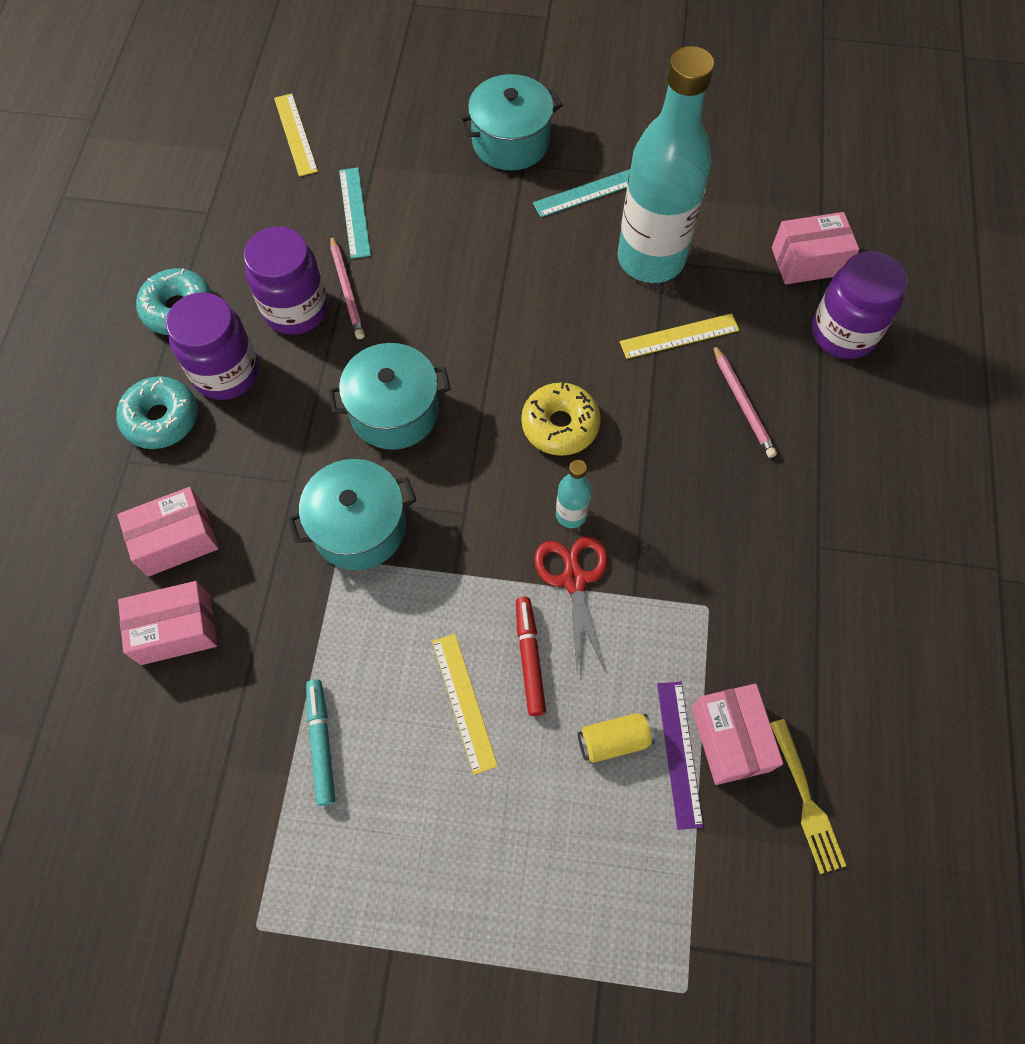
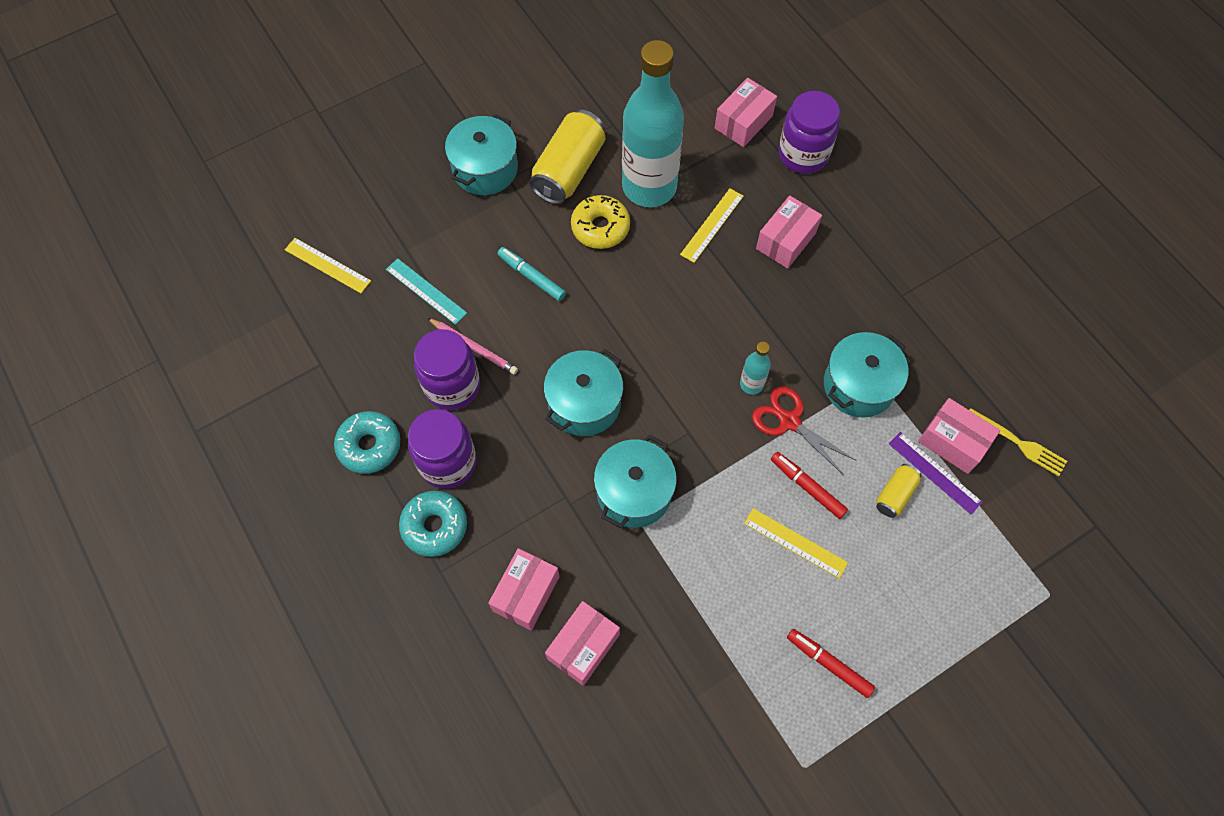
camera: 40 degrees left, 0 degrees up
(321, 743) = (738, 635): turquoise marker -> turquoise marker (531, 277)
(380, 849) = (828, 664): none -> red marker
(560, 425) = (694, 334): yellow donut -> yellow donut (600, 227)
(587, 193) = (569, 170): turquoise ruler -> yellow can
(682, 601) = (859, 385): none -> turquoise pot
(742, 403) = (786, 240): pink pencil -> pink box

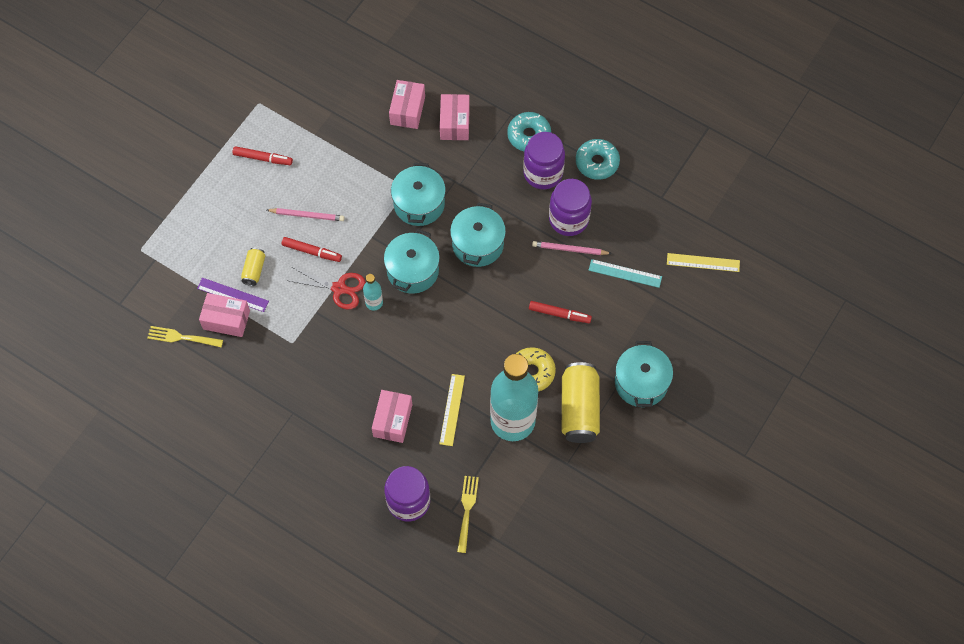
camera: 155 degrees right, 0 degrees up
(531, 277) = (559, 314): turquoise marker -> red marker
(743, 122) = (467, 511): pink box -> yellow fork
(795, 543) = (307, 215): yellow ruler -> pink pencil
(859, 385) = (301, 332): turquoise pot -> turquoise pot (412, 270)

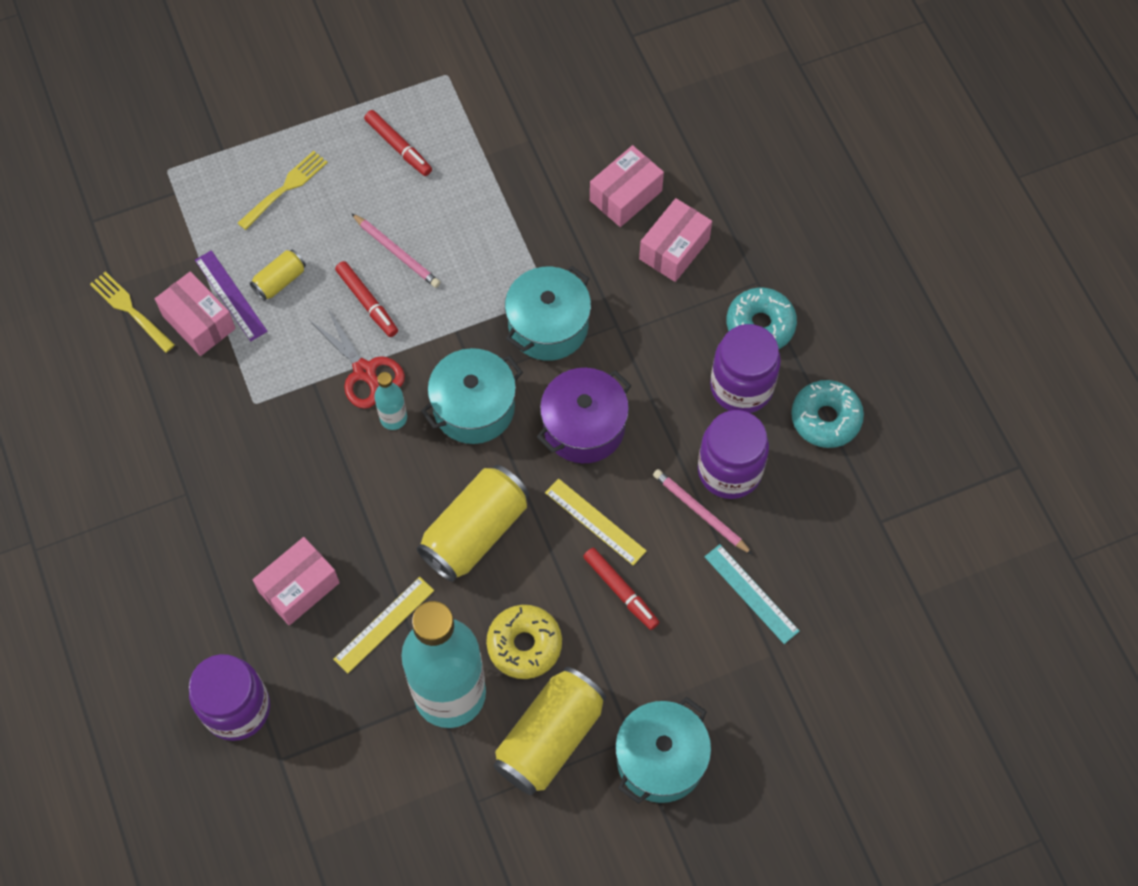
camera: 35 degrees right, 0 degrees up
(463, 333) = (475, 532): none -> yellow can
(467, 511) = (299, 774): yellow fork -> yellow fork (285, 189)
(478, 244) = (584, 427): turquoise pot -> purple pot
(703, 262) = (872, 649): yellow ruler -> yellow ruler (595, 521)

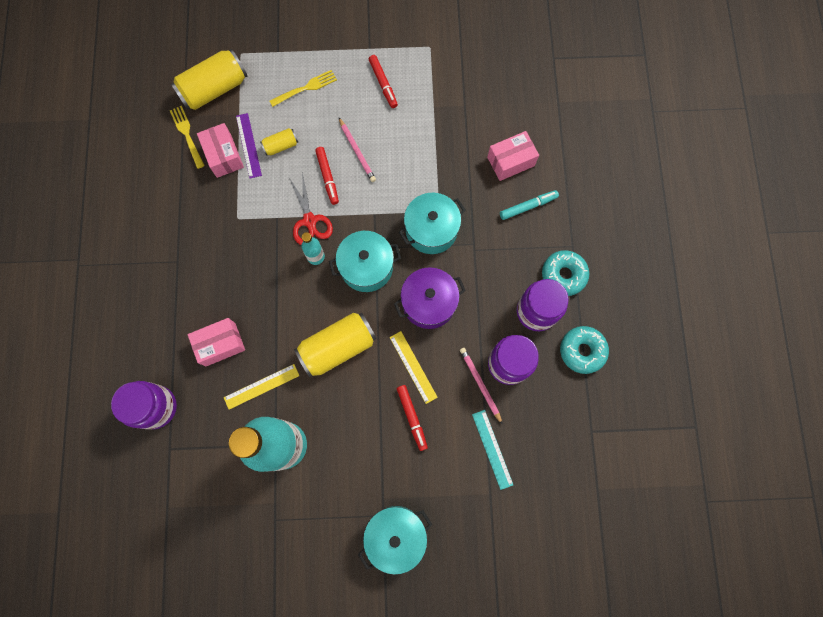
camera: 20 degrees right, 10 degrees up
(524, 645) = (340, 430): yellow donut -> none
(550, 738) = (333, 496): yellow can -> yellow can (214, 89)
(674, 249) = (528, 206): pink box -> turquoise marker

